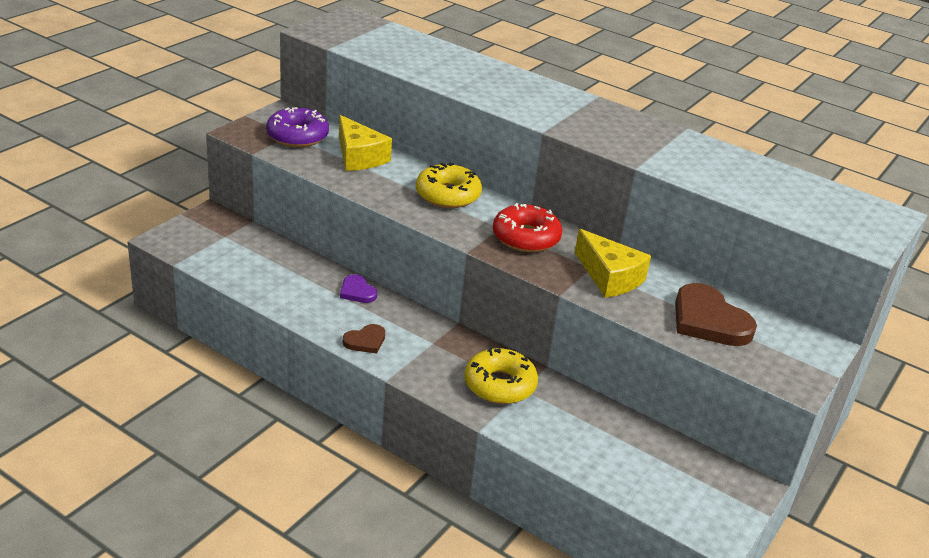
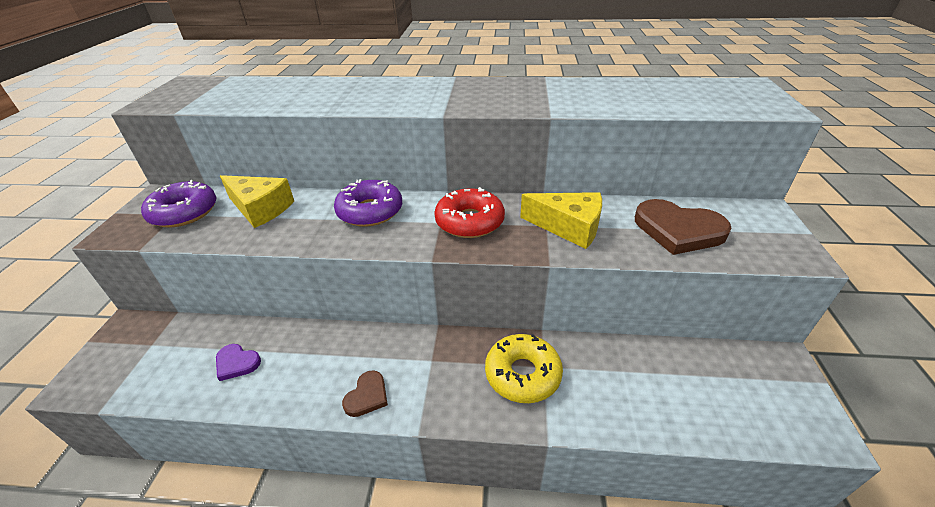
camera: 25 degrees left, 5 degrees up
(357, 291) = (325, 340): purple heart -> purple heart (237, 363)
(447, 195) = (370, 211): yellow donut -> purple donut

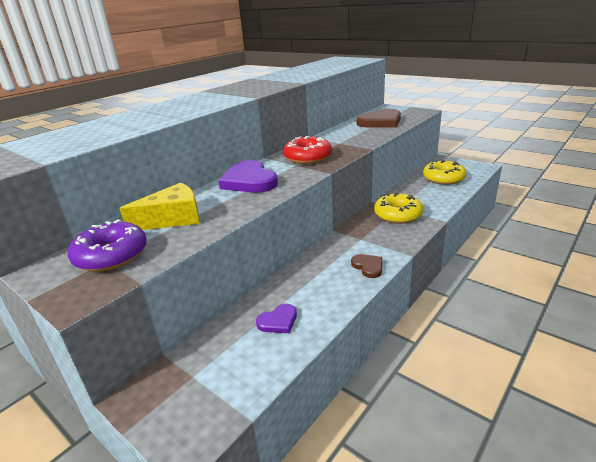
camera: 55 degrees left, 10 degrees down
(370, 211) = (249, 181): purple donut -> purple heart
(569, 227) = (348, 139): yellow cheese -> none
(702, 387) = (443, 178): none -> yellow donut

